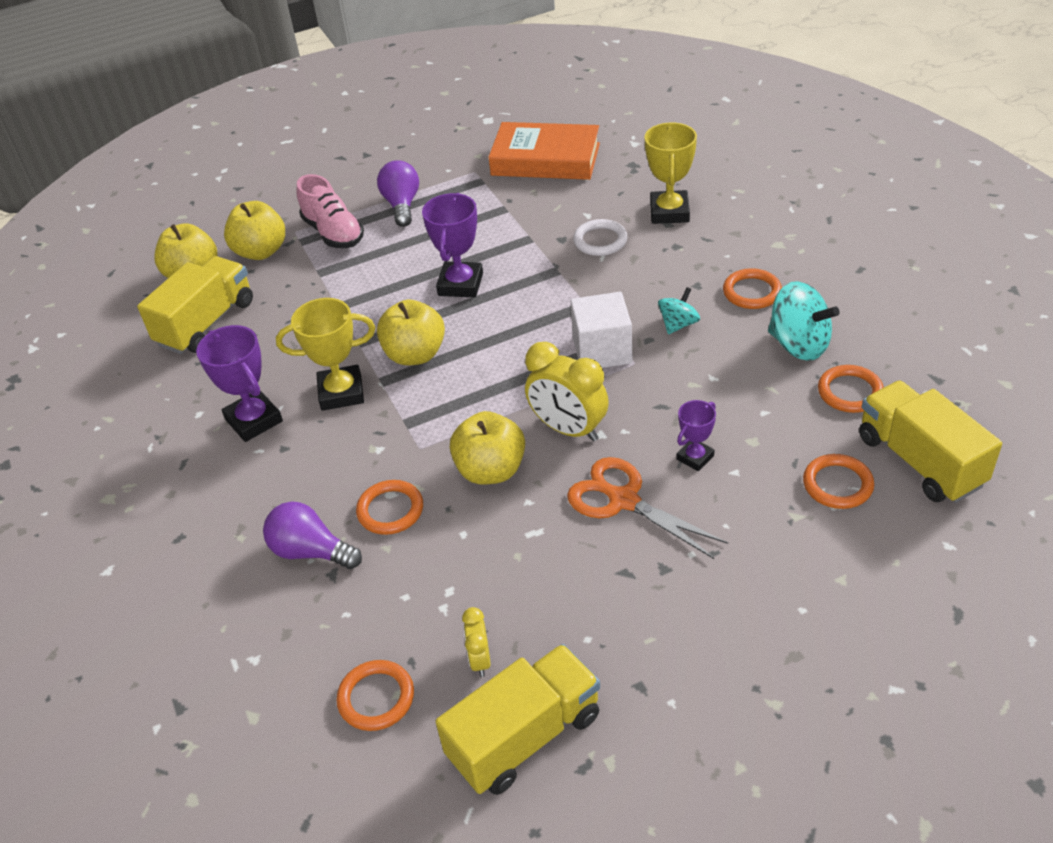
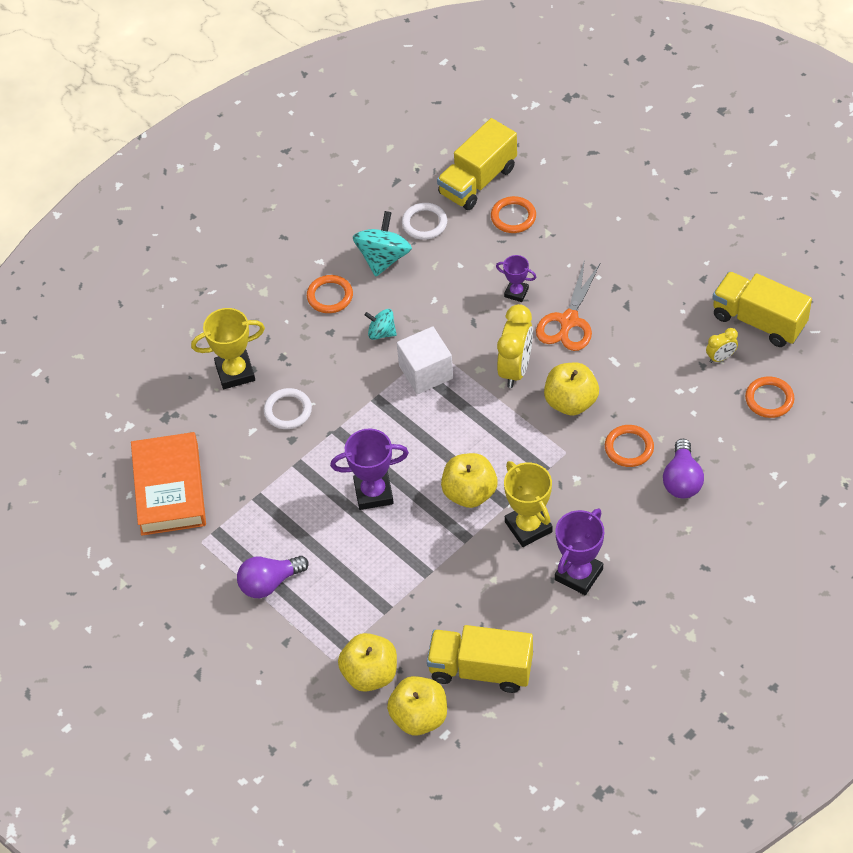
camera: 110 degrees left, 10 degrees up
(333, 233) = (326, 623): pink shoe -> none
(850, 392) = (424, 223): orange ring -> white ring

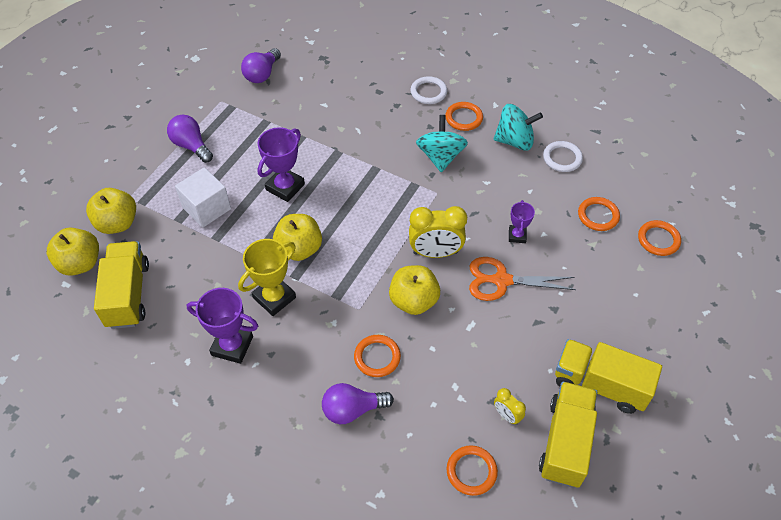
camera: 70 degrees right, 0 degrees up
(169, 489) = (262, 74): orange book -> purple light bulb
(235, 372) = (373, 83): yellow trophy -> none
(288, 411) = (348, 119): white ring -> white ring (428, 92)
(373, 493) = (285, 187): purple trophy -> purple trophy turned 60 degrees clockwise
(381, 333) = (440, 157): turquoise spinning top -> turquoise spinning top, size x1.70
(426, 372) = (411, 193): white cube -> white cube (206, 208)
(478, 181) = (624, 183): yellow truck -> yellow truck (600, 384)
(560, 178) = (658, 240): none -> orange ring

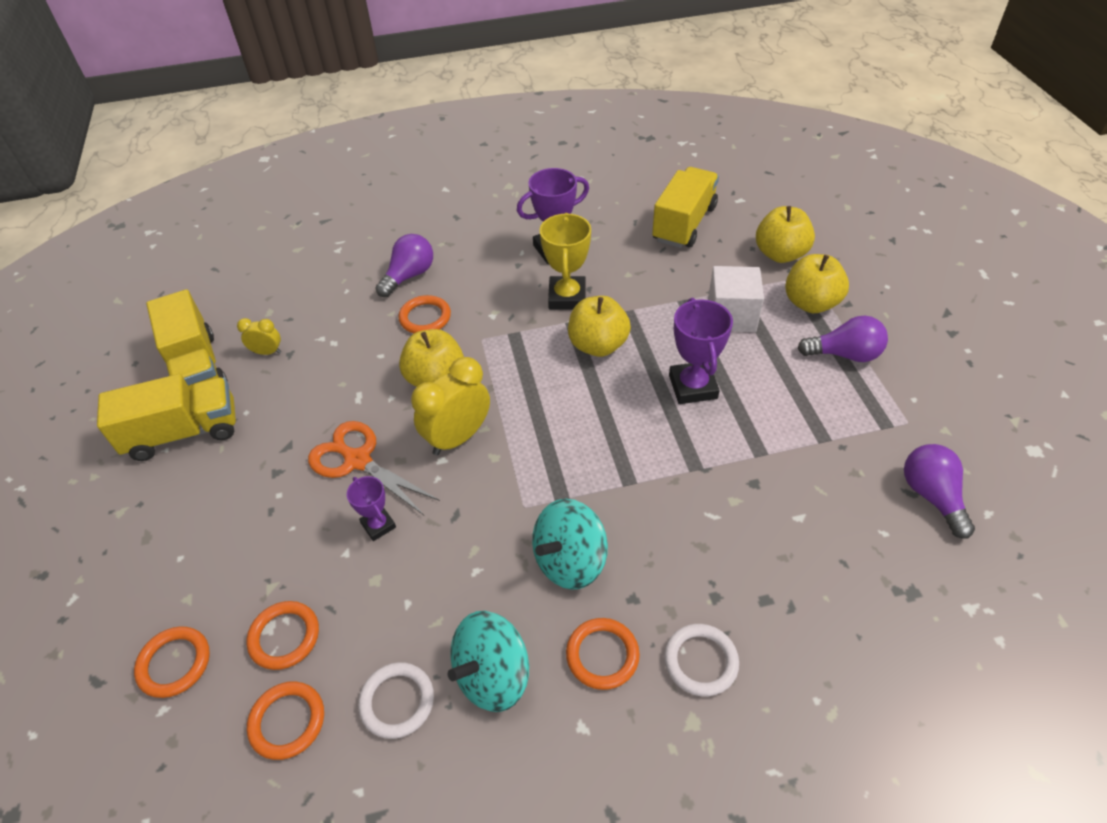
camera: 140 degrees right, 5 degrees down
(80, 263) = (754, 215): yellow apple -> yellow apple (810, 303)
(128, 295) = (684, 224): yellow truck -> yellow truck turned 105 degrees counterclockwise
(440, 157) = (570, 561): turquoise spinning top -> turquoise spinning top turned 90 degrees clockwise
(471, 471) = (273, 301): orange ring -> orange ring (287, 721)
(502, 280) = (358, 460): orange scissors -> orange scissors turned 105 degrees counterclockwise

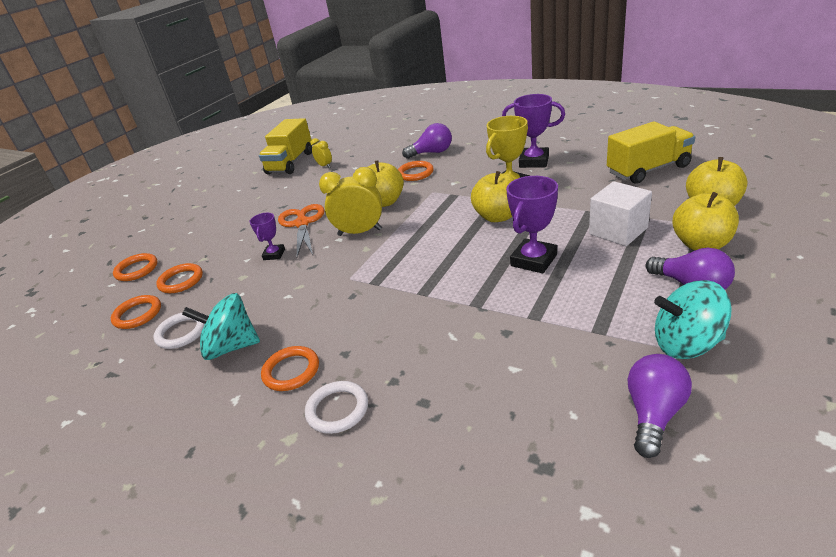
camera: 45 degrees right, 15 degrees down
(183, 433) = (253, 186): yellow truck -> none
(570, 561) = (337, 315): turquoise spinning top -> turquoise spinning top (686, 344)

